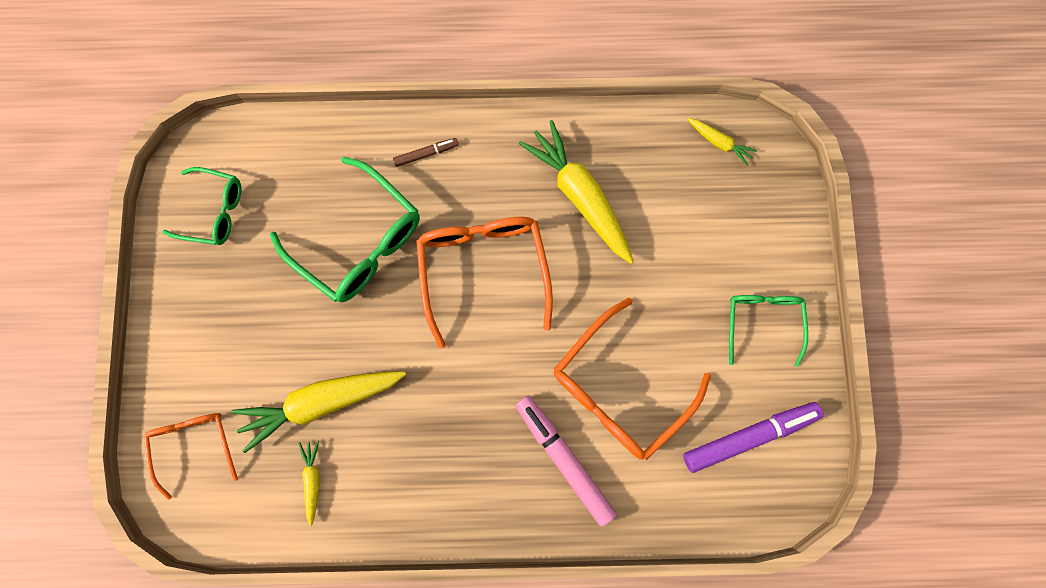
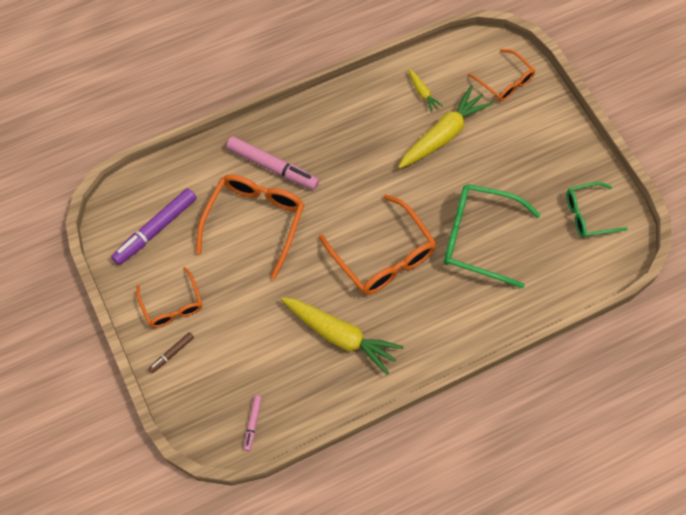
camera: 155 degrees right, 15 degrees down
(426, 153) = (467, 317): brown marker -> brown marker (172, 354)
(719, 143) = (253, 424): yellow carrot -> pink marker
(761, 321) = (172, 305): green glasses -> orange glasses

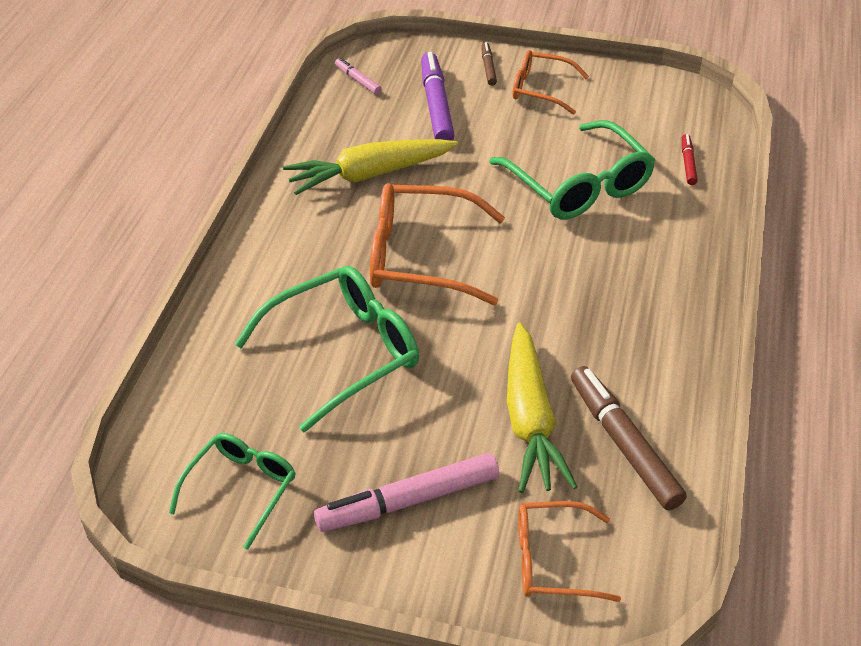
camera: 130 degrees right, 20 degrees down
(156, 230) = (644, 116): purple marker -> purple marker (436, 106)
(187, 181) = (687, 163): none -> red marker
(255, 221) = (579, 186): orange glasses -> green glasses
(272, 167) = (641, 235): pink marker -> pink marker (408, 501)
(422, 93) = (623, 444): yellow carrot -> brown marker

